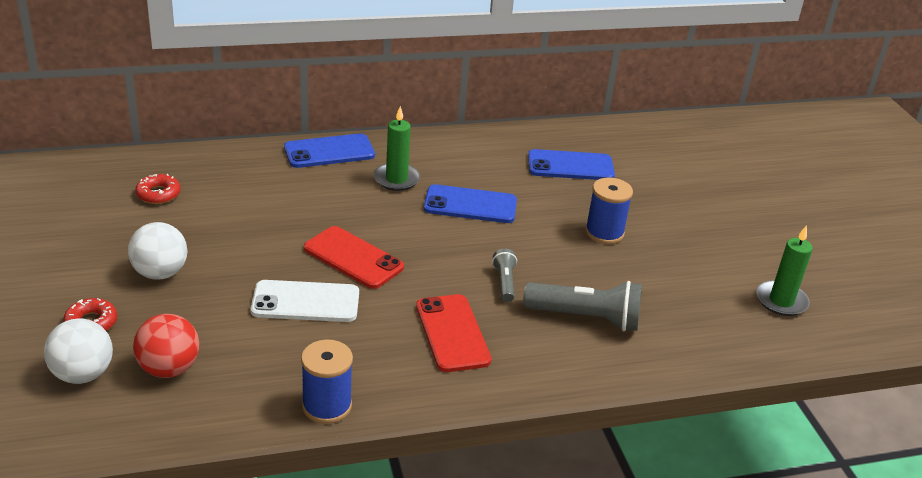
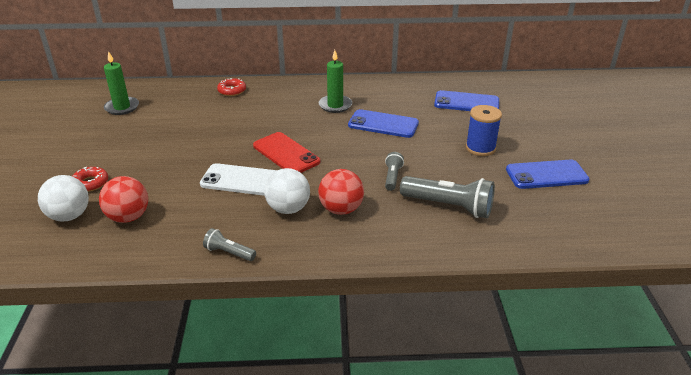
camera: 15 degrees right, 0 degrees up
(158, 194) = (170, 107): red donut -> red donut (232, 91)
(160, 273) = (149, 155): white ball -> white ball (288, 209)
(327, 406) = (229, 253): blue spool -> grey flashlight
(329, 152) = (294, 86): blue phone -> blue phone (546, 175)
(452, 333) = (341, 209): red phone -> red ball
(781, 301) = (616, 206): green candle -> green candle (122, 107)

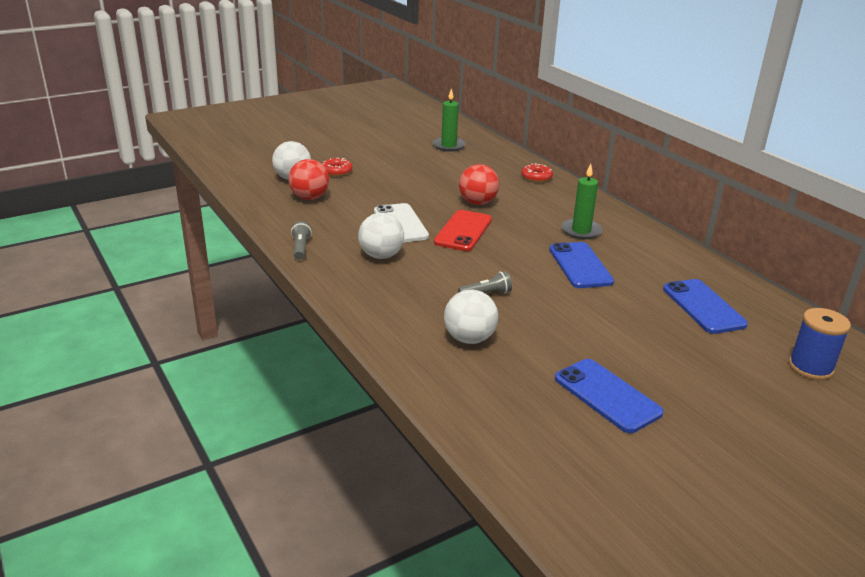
camera: 60 degrees right, 5 degrees down
(341, 209) = (405, 280): red ball -> red ball (477, 203)
(449, 206) = (469, 339): grey flashlight -> white ball
(480, 148) = (609, 336): blue spool -> blue spool (810, 367)

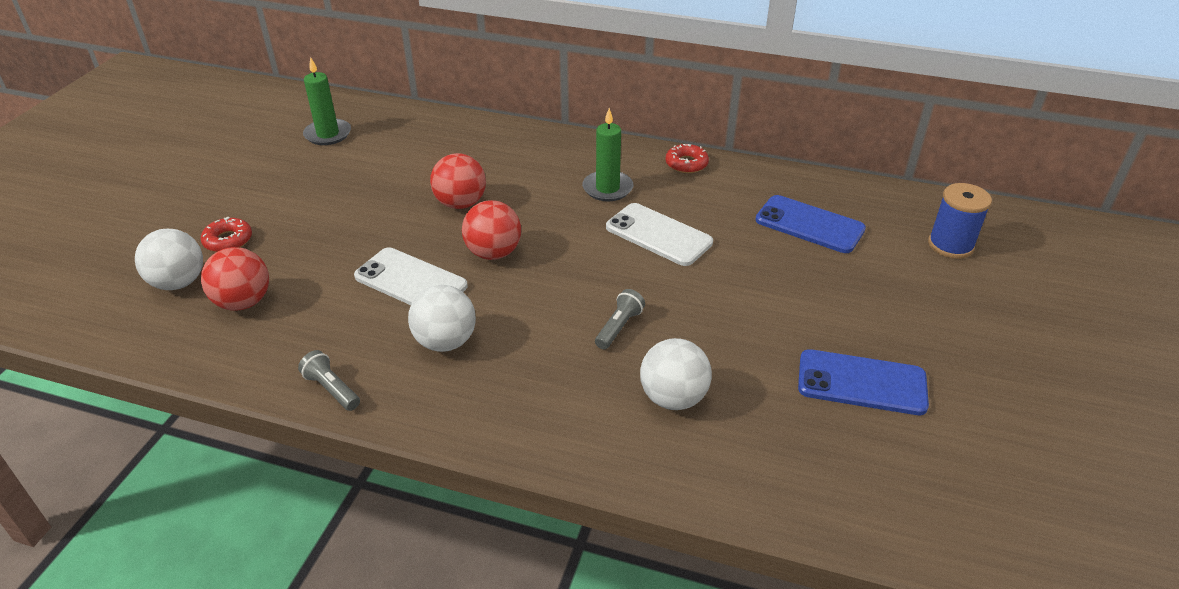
camera: 40 degrees left, 10 degrees up
(463, 231) = (493, 253): red phone -> red ball
(536, 177) = (480, 136): red donut -> red donut (686, 164)
(580, 265) = (658, 235): blue phone -> white phone

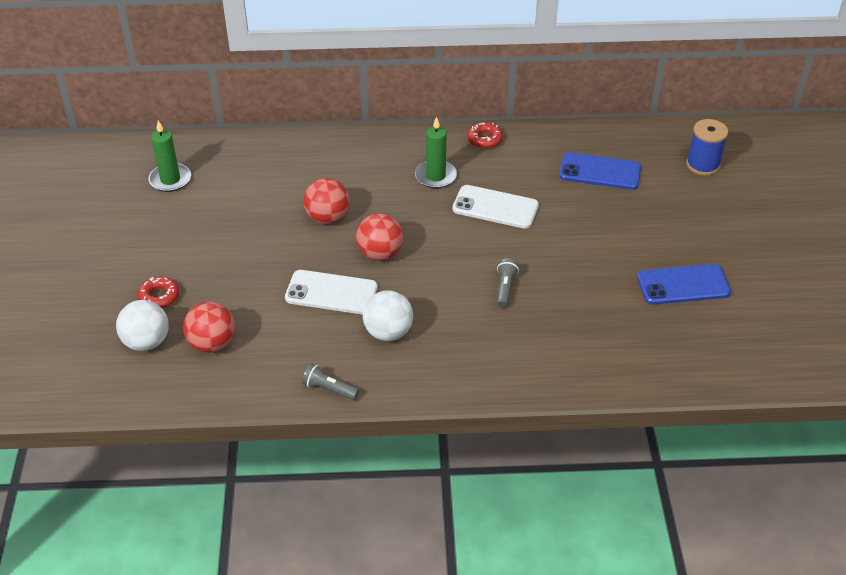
camera: 20 degrees left, 5 degrees up
(673, 398) = (568, 329): white ball -> none

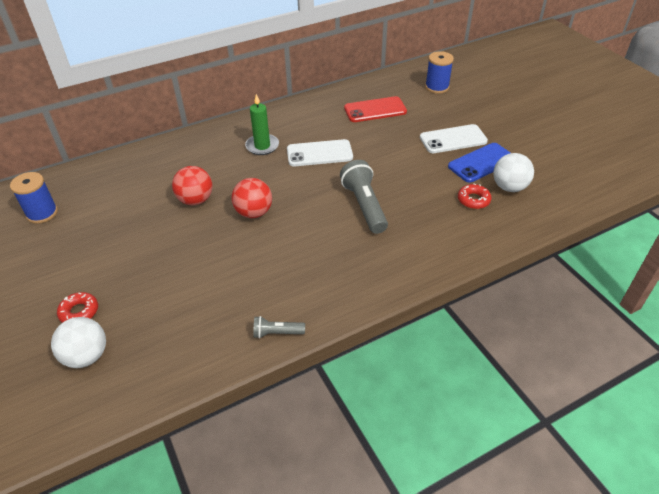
camera: 25 degrees left, 0 degrees up
(170, 180) = (42, 213): green candle -> blue spool
(212, 343) = (151, 334): red ball -> none
(331, 293) = (232, 255): white phone -> white phone (453, 139)
(388, 332) = (297, 269): white ball -> white ball (509, 187)
(485, 139) = (282, 112): red donut -> red donut (473, 200)
(505, 288) = (364, 205): grey flashlight -> grey flashlight, size x1.90
(600, 172) = (375, 110): blue phone -> red phone

